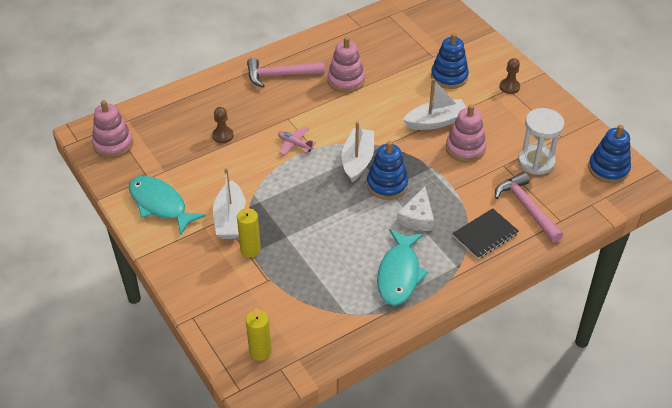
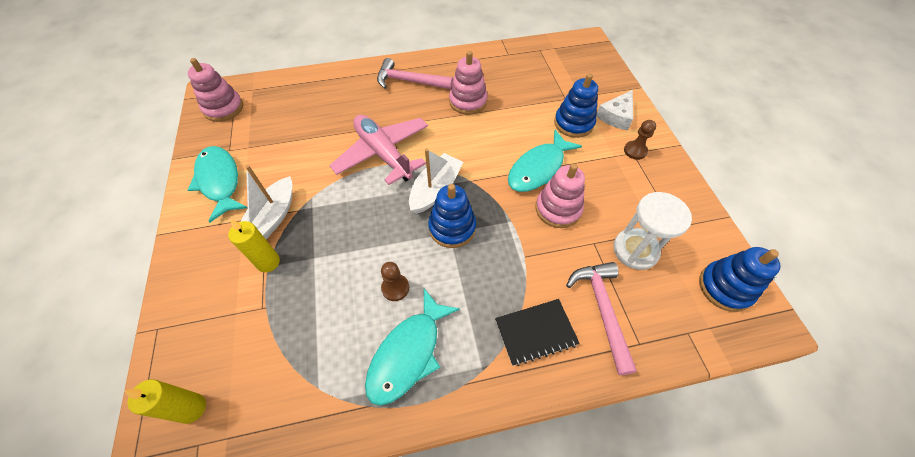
camera: 20 degrees right, 10 degrees up
(223, 135) = (322, 126): brown pawn -> brown pawn (395, 288)
(295, 144) = (383, 154): pink plane -> pink plane, size x2.25
(417, 217) = (466, 280): white cheese -> white cheese (616, 116)
(436, 121) = (539, 169): white boat -> turquoise fish

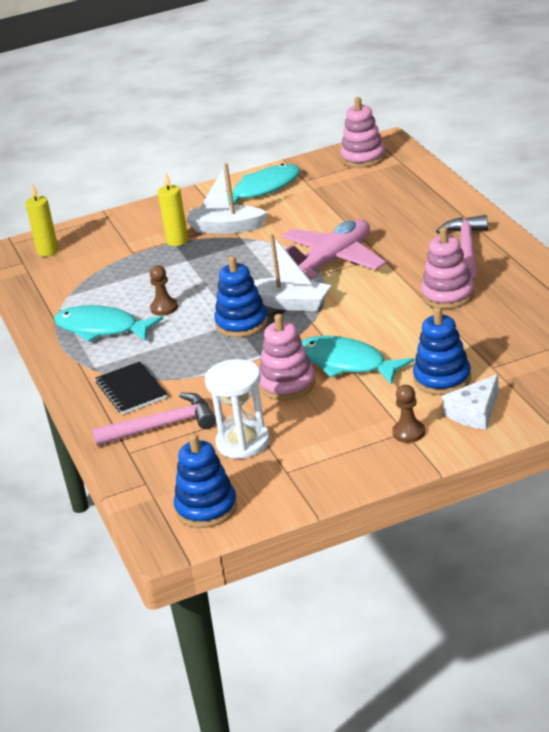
camera: 85 degrees right, 25 degrees down
(616, 116) = (474, 412): white cheese -> white cheese turned 75 degrees counterclockwise

